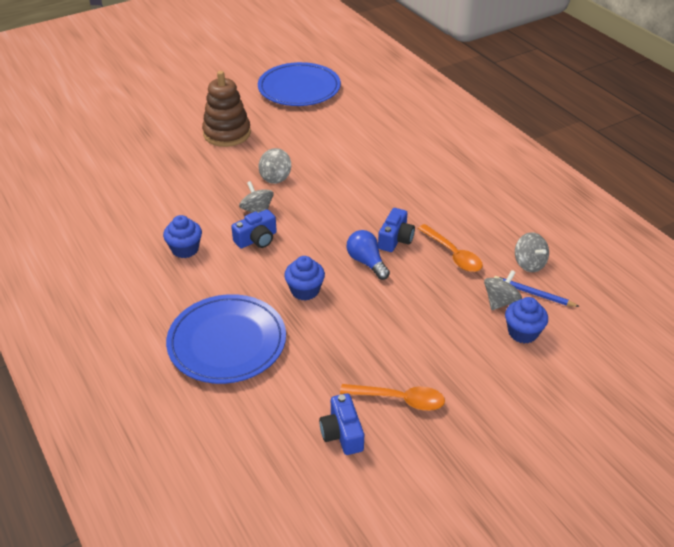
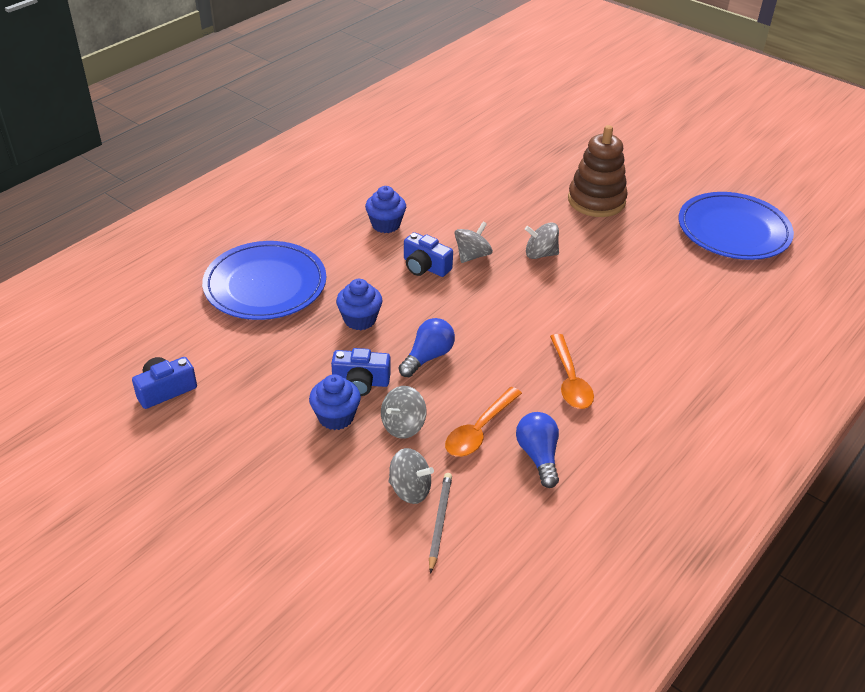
camera: 70 degrees right, 0 degrees up
(395, 239) = (482, 373): blue camera -> blue camera (361, 382)
(399, 399) = (220, 424): orange spoon -> orange spoon (570, 380)
(485, 233) = (538, 456): none -> blue light bulb
(522, 332) = (361, 519): blue cupcake -> blue cupcake (336, 417)
(529, 264) = (498, 510): grey spinning top -> grey spinning top (403, 426)
(533, 294) = (439, 522): blue pencil -> grey pencil

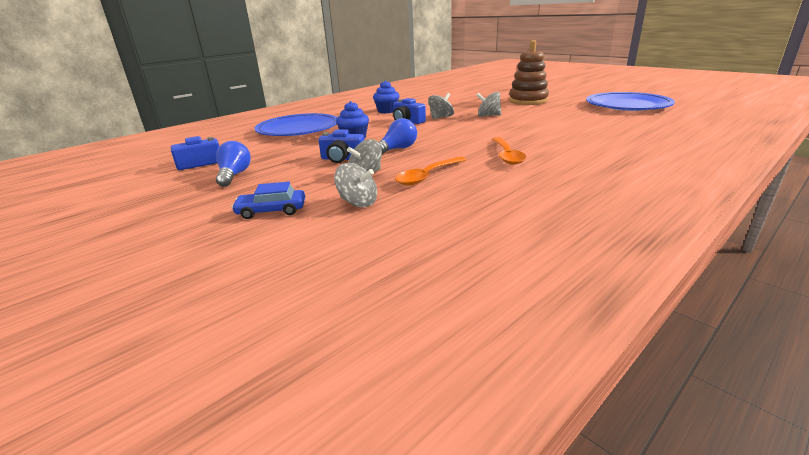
camera: 10 degrees right, 15 degrees down
(315, 506) = (271, 211): none -> blue car
(336, 417) = (315, 172): blue cupcake -> none
(439, 522) = (377, 219): grey pencil -> none
(538, 456) = (476, 187): blue light bulb -> blue light bulb (234, 175)

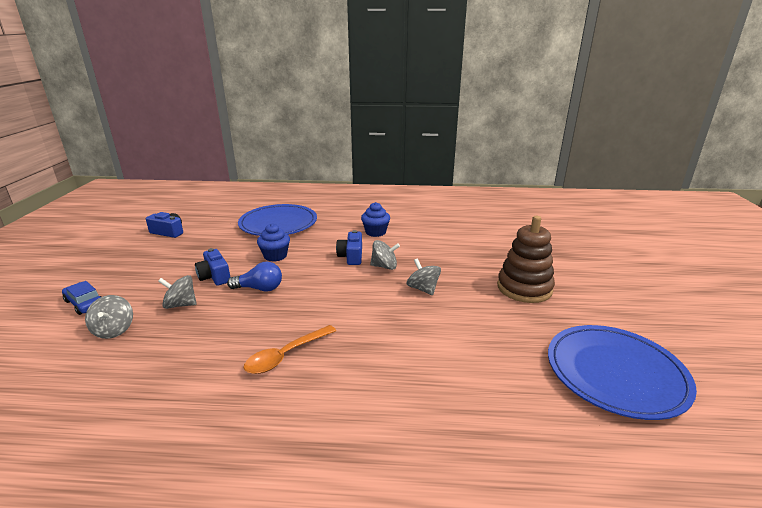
camera: 45 degrees right, 0 degrees up
(234, 175) = (150, 255): blue light bulb -> none
(428, 176) = (194, 335): orange spoon -> none

